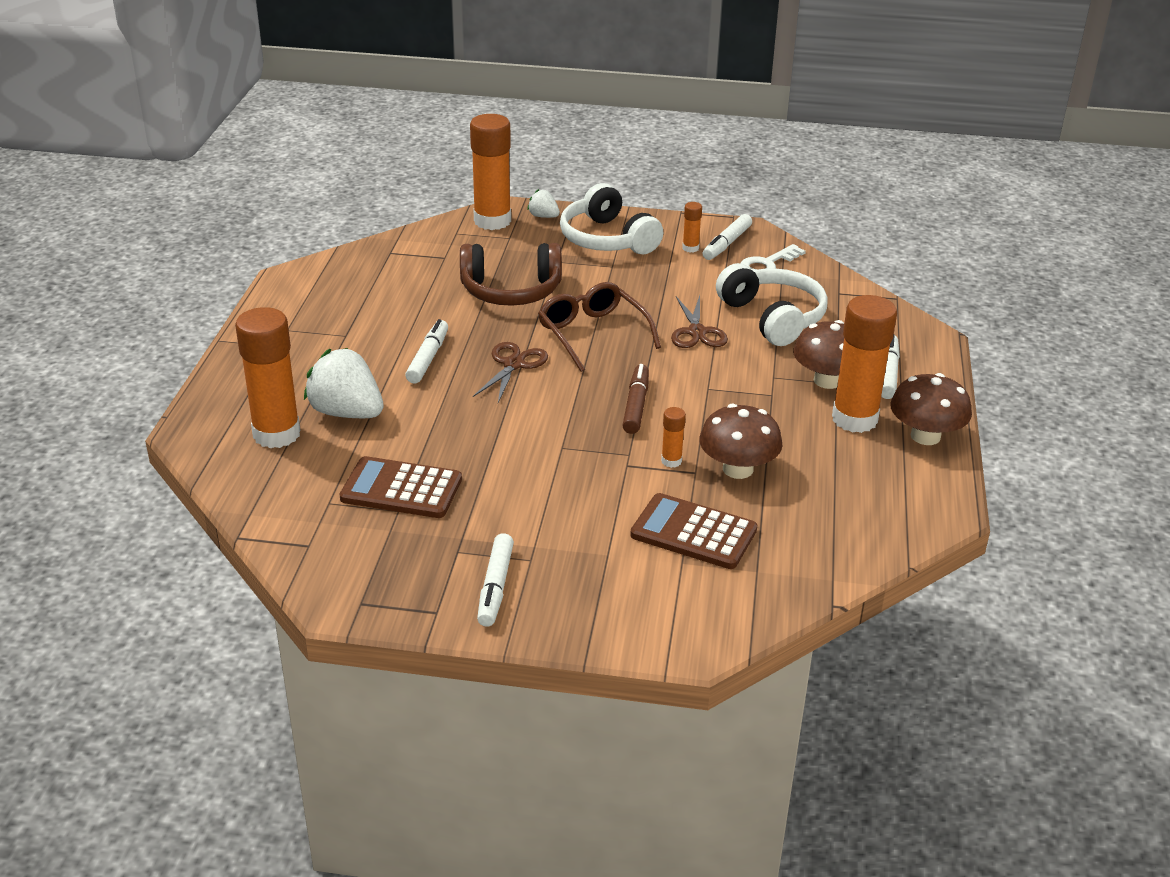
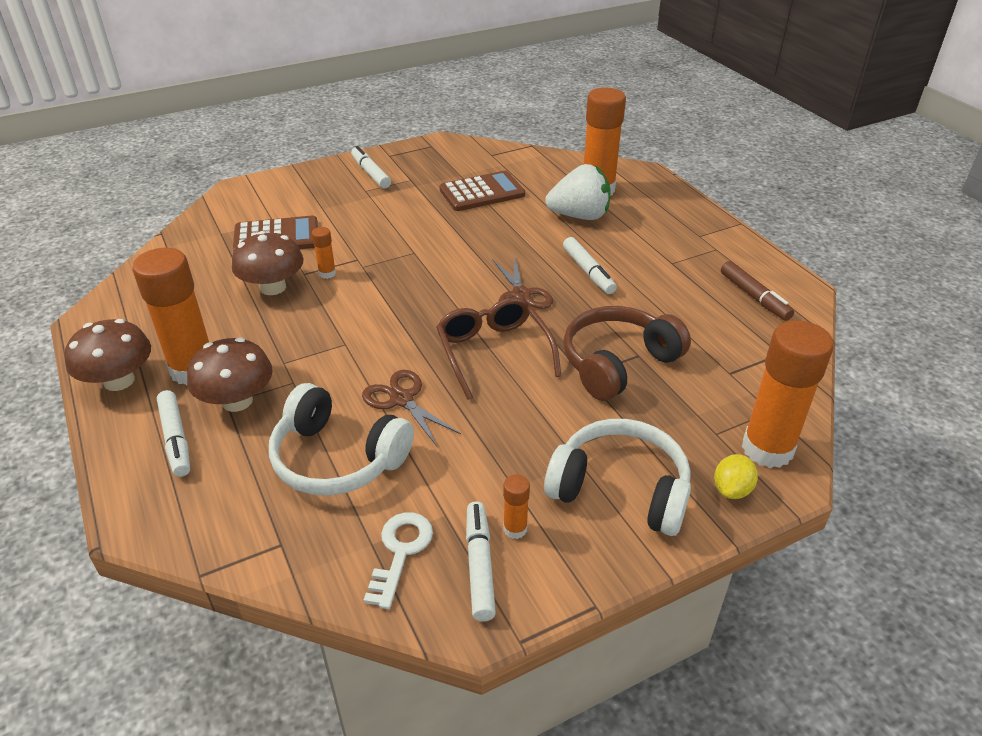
camera: 145 degrees right, 5 degrees up
(543, 216) = (732, 489): white strawberry -> yellow lemon
(592, 334) = (493, 351): brown glasses -> brown glasses turned 135 degrees counterclockwise
(636, 405) = (391, 303): brown marker -> brown marker (754, 297)

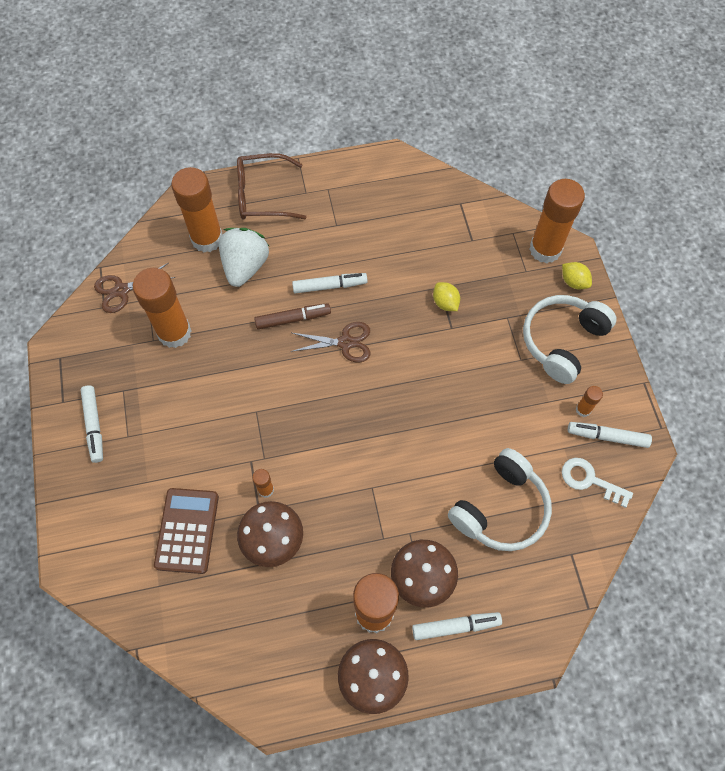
camera: 75 degrees left, 25 degrees up
(370, 173) = (94, 426): white marker -> white marker turned 90 degrees counterclockwise
(402, 399) = (449, 455): brown scissors -> brown scissors (121, 290)
(482, 192) = (174, 333): brown calculator -> orange glue stick
(493, 351) = (411, 380): brown glasses -> brown glasses (262, 195)
(617, 363) = (445, 303): brown headphones -> yellow lemon
(754, 297) = (395, 191): brown marker -> brown marker (293, 319)

